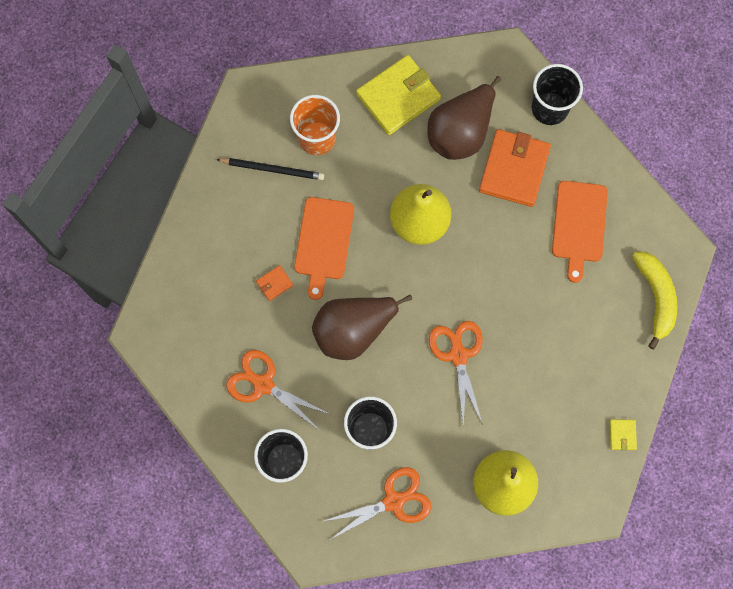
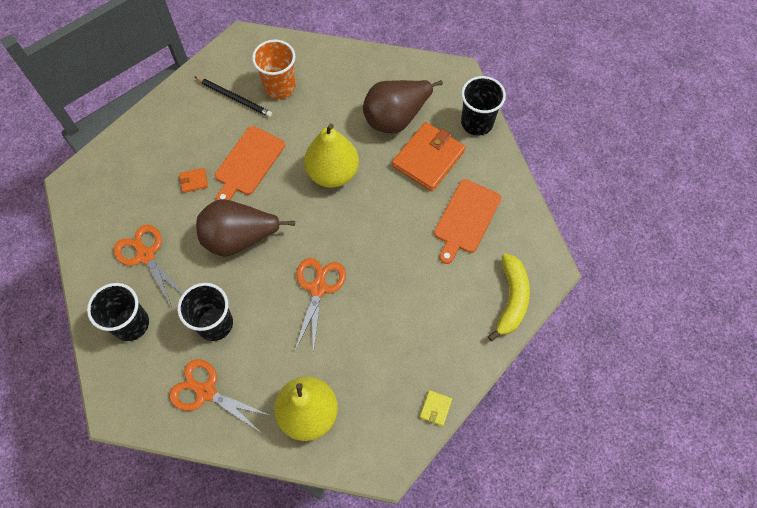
camera: 20 degrees right, 10 degrees down
(393, 501) = (206, 392): orange scissors -> orange scissors turned 150 degrees counterclockwise
(398, 97) = (357, 77): yellow wallet -> none

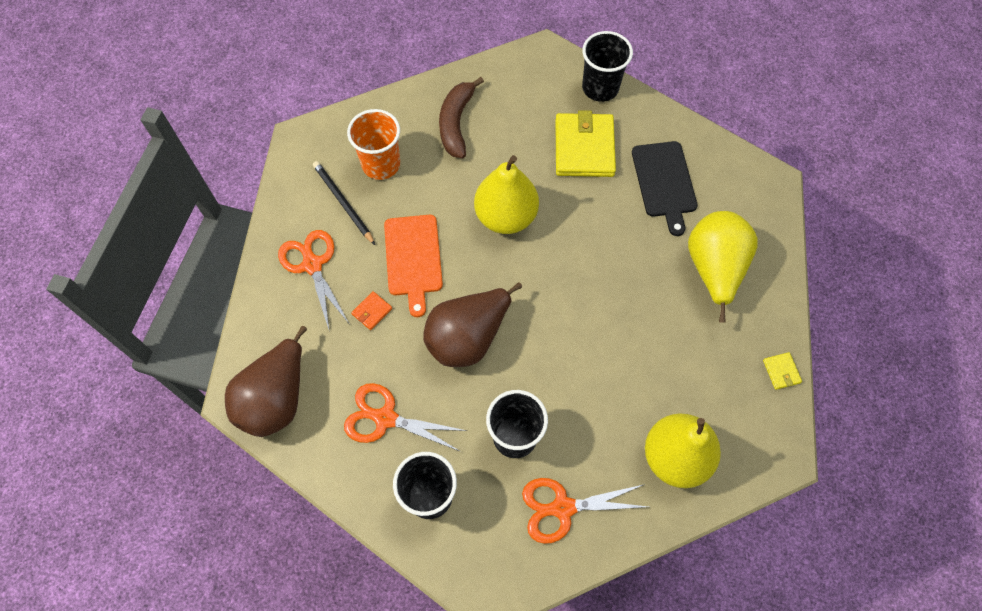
camera: 35 degrees left, 0 degrees up
(234, 98) = (343, 203): black pencil -> black pencil turned 120 degrees counterclockwise
(318, 288) = (585, 335): orange scissors -> orange scissors (312, 265)
(353, 88) = (456, 123): none -> brown banana
(396, 117) = (522, 127): brown pear -> brown pear (276, 399)
(428, 158) = (584, 148): orange wallet -> yellow wallet
(449, 303) = (714, 269): none -> yellow pear
(466, 219) = (664, 182): orange cutting board -> black cutting board
(511, 299) = (763, 230): yellow banana -> none

